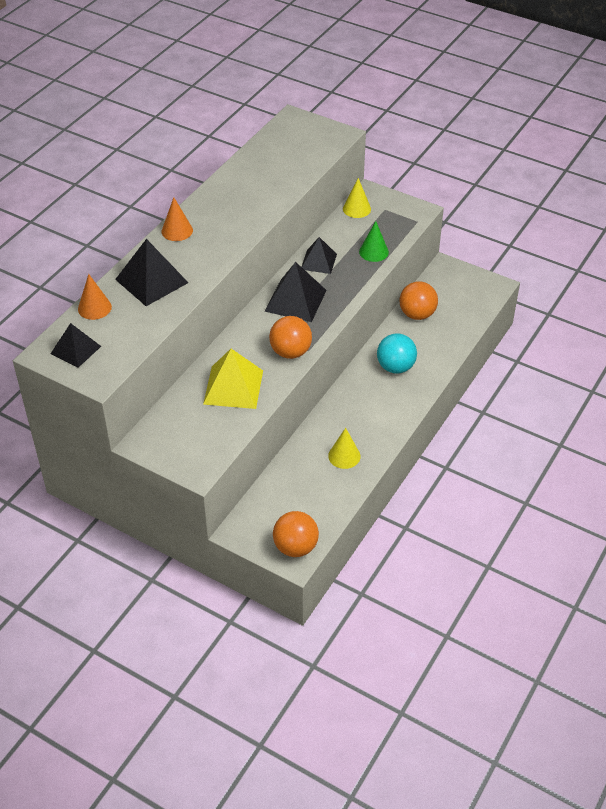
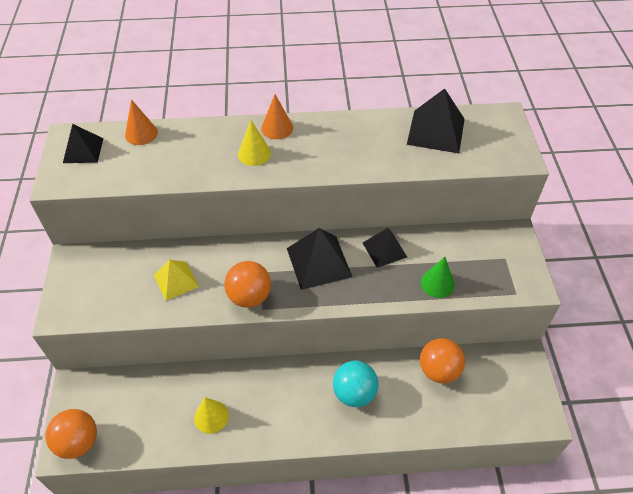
camera: 55 degrees right, 5 degrees up
(151, 281) = (200, 148): black pyramid -> black pyramid (436, 131)
(233, 387) = (176, 280): yellow pyramid -> yellow pyramid, size x0.65
(356, 209) = (482, 237): yellow cone -> yellow cone (254, 153)

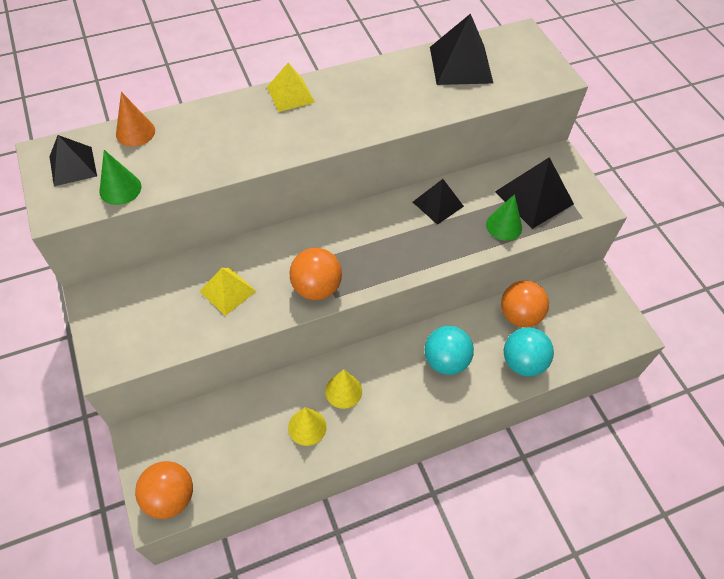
camera: 20 degrees left, 5 degrees up
(110, 176) = (120, 188): none -> green cone
(254, 153) = (277, 128): yellow cone -> yellow cone (343, 391)
(277, 128) = (290, 94): orange cone -> yellow pyramid
(319, 262) = (375, 233): black pyramid -> black pyramid (534, 197)
(425, 415) = (523, 362): none -> turquoise ball

